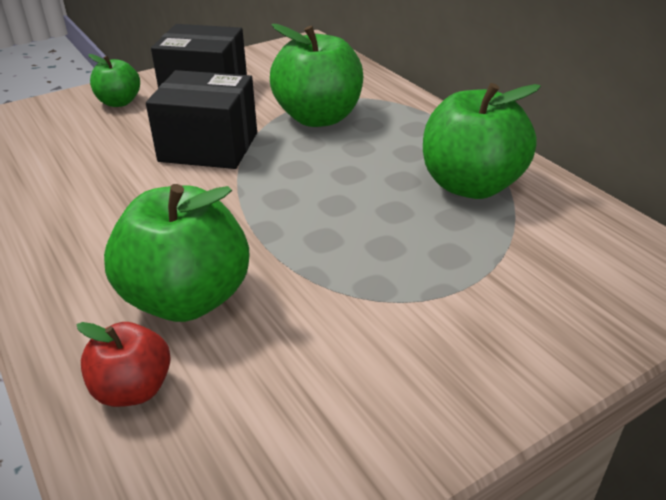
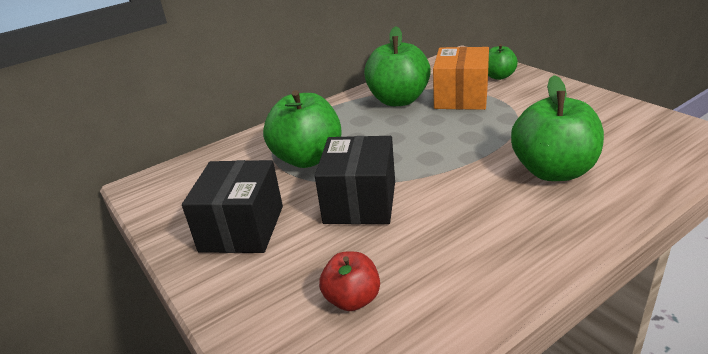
camera: 90 degrees left, 5 degrees down
(119, 102) = (260, 285): green apple -> green apple (498, 76)
(133, 389) = (635, 172): red apple -> red apple (352, 299)
(471, 248) = (461, 97): none -> orange box

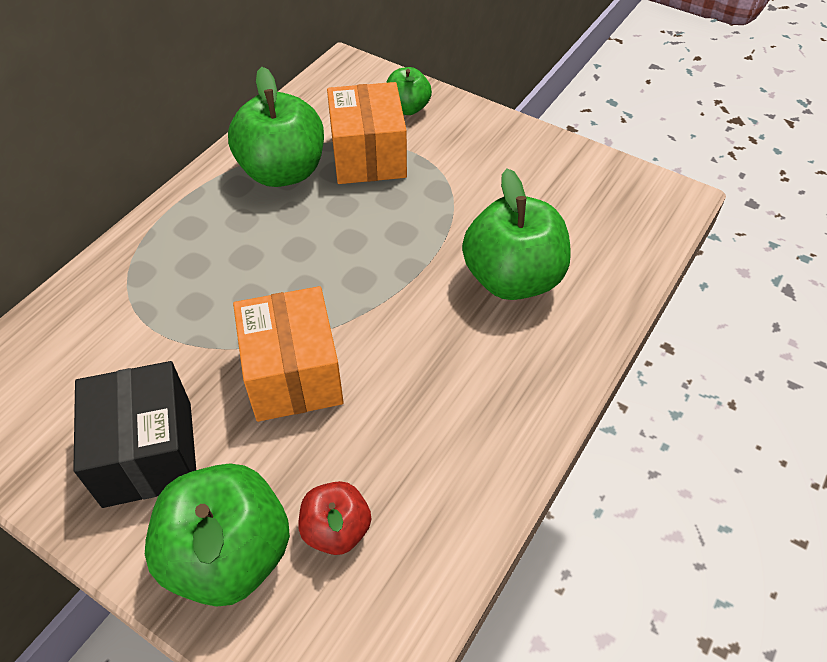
camera: 25 degrees left, 20 degrees up
(308, 158) = (192, 308): green apple -> green apple (229, 555)
(360, 202) = (293, 374): black box -> orange box

